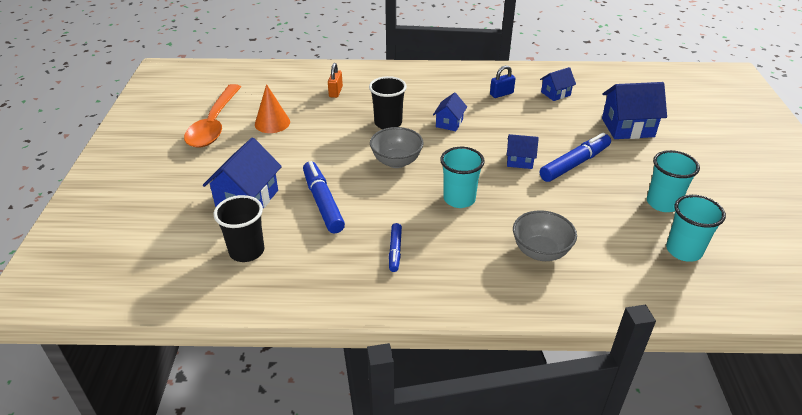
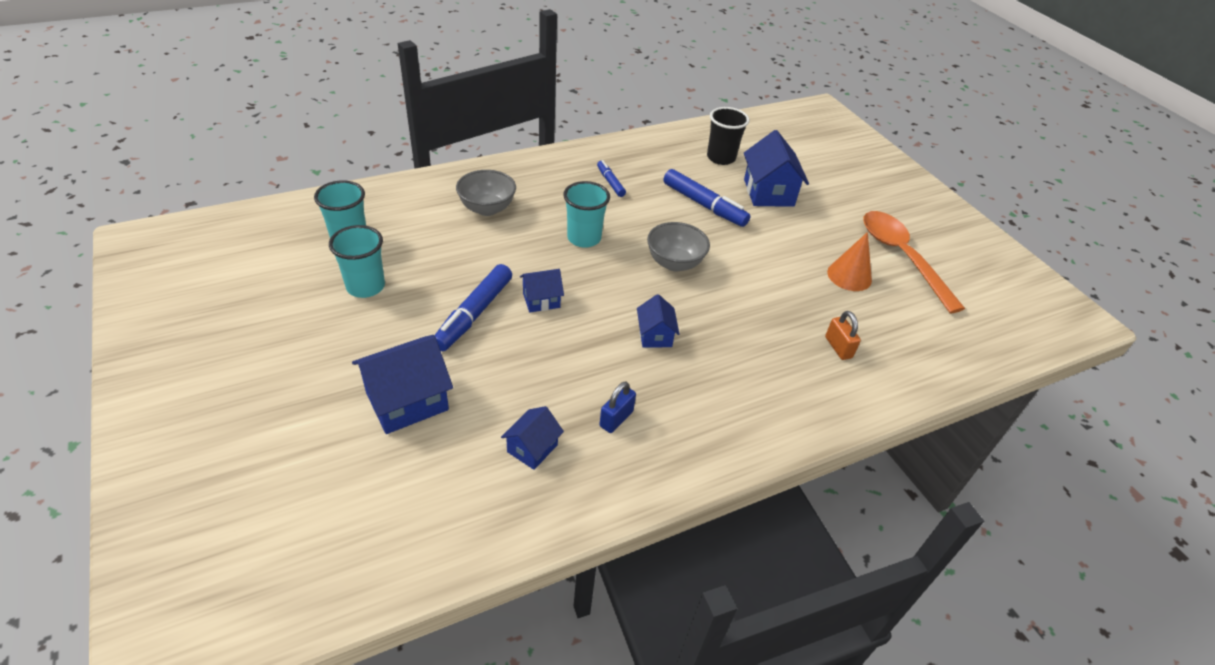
camera: 150 degrees right, 5 degrees up
(388, 123) = (727, 313): black cup -> none

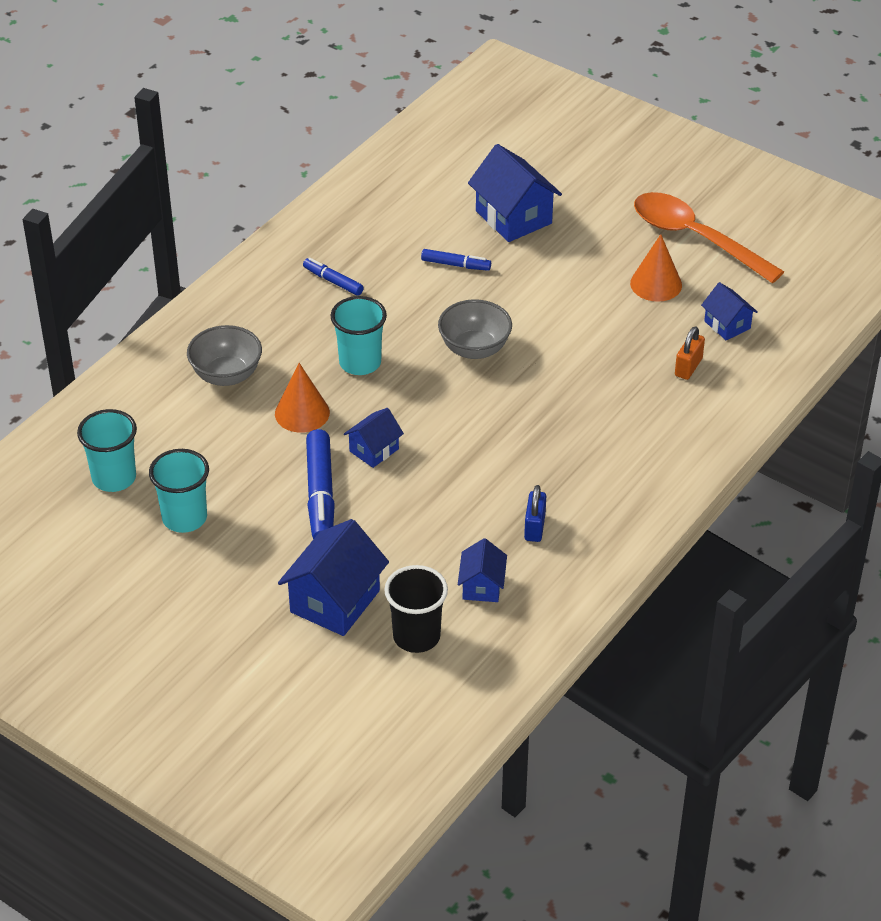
camera: 25 degrees left, 0 degrees up
(514, 253) = (302, 413): none -> orange cone
(655, 335) = (511, 434): blue house -> blue house (727, 325)
(704, 205) = (455, 265): blue marker -> blue marker, size x0.56
(721, 158) = (431, 193): black cup -> black cup (416, 636)
(838, 347) = (688, 367): orange padlock -> orange padlock turned 75 degrees clockwise

